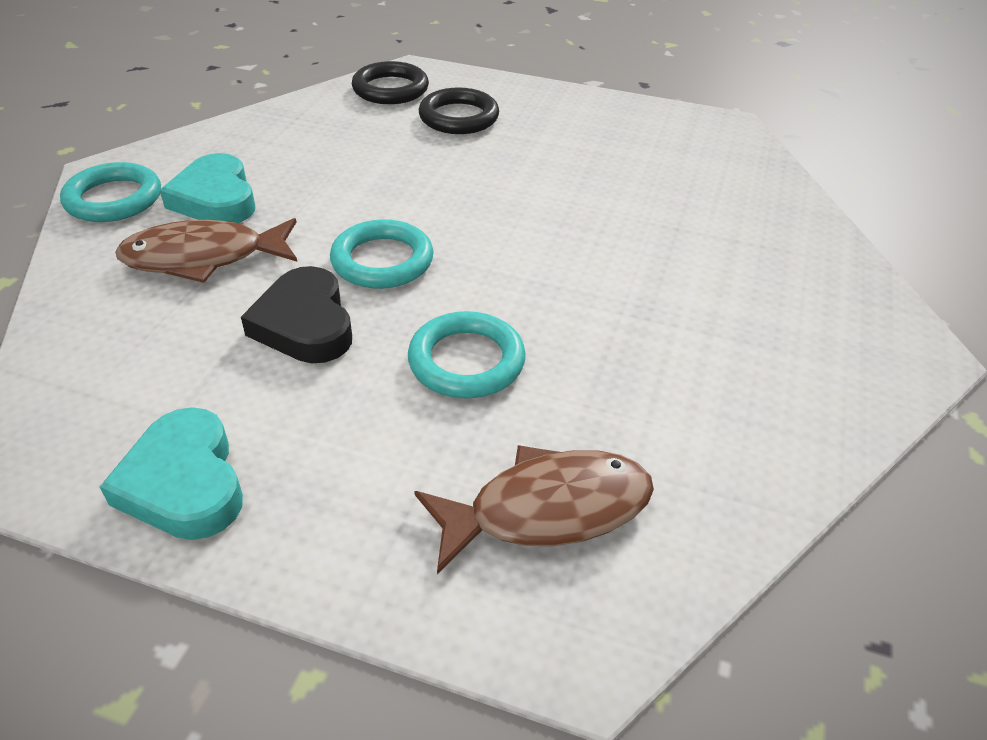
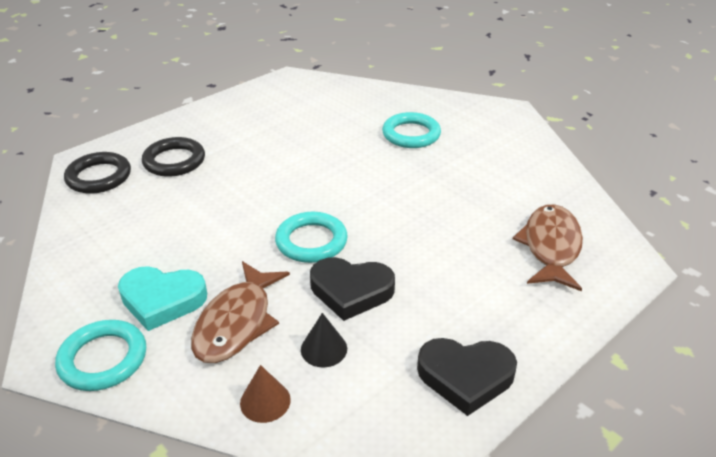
camera: 60 degrees left, 5 degrees down
(86, 321) = (265, 401): none -> brown cone
(184, 482) = (465, 377): turquoise heart -> black heart
(187, 336) = (324, 349): none -> black cone
(466, 361) = (429, 238): turquoise ring -> turquoise ring (411, 134)

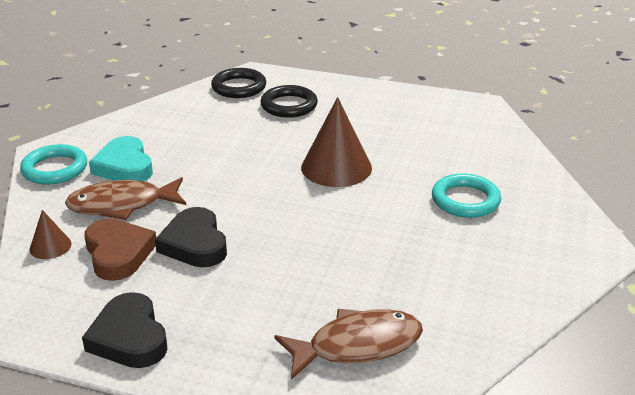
camera: 60 degrees right, 5 degrees down
(307, 173) = (336, 167): none -> brown cone
(311, 241) = (242, 203): turquoise ring -> none
(324, 349) = (118, 253): black cone -> brown heart

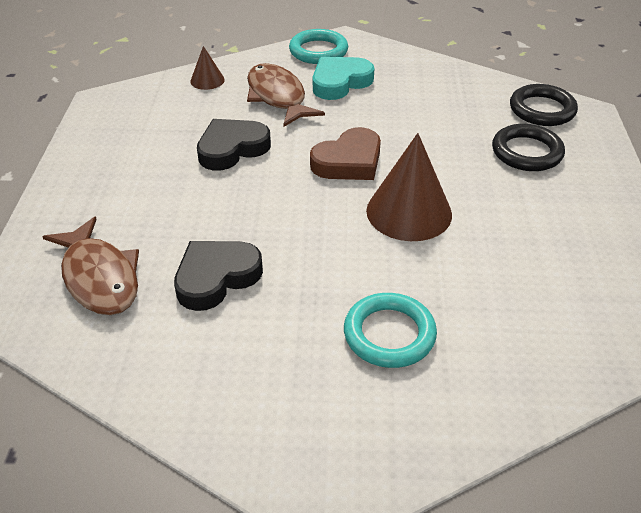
camera: 75 degrees right, 10 degrees up
(118, 253) = (206, 113): brown heart -> brown heart (348, 161)
(129, 337) = (100, 146): black heart -> black heart (216, 277)

